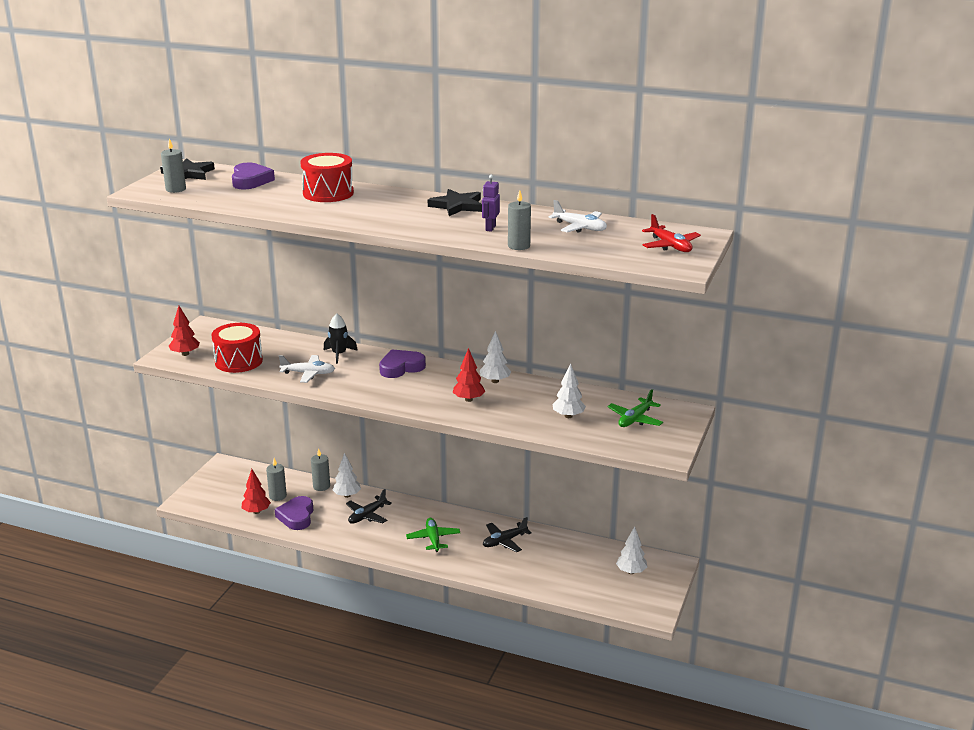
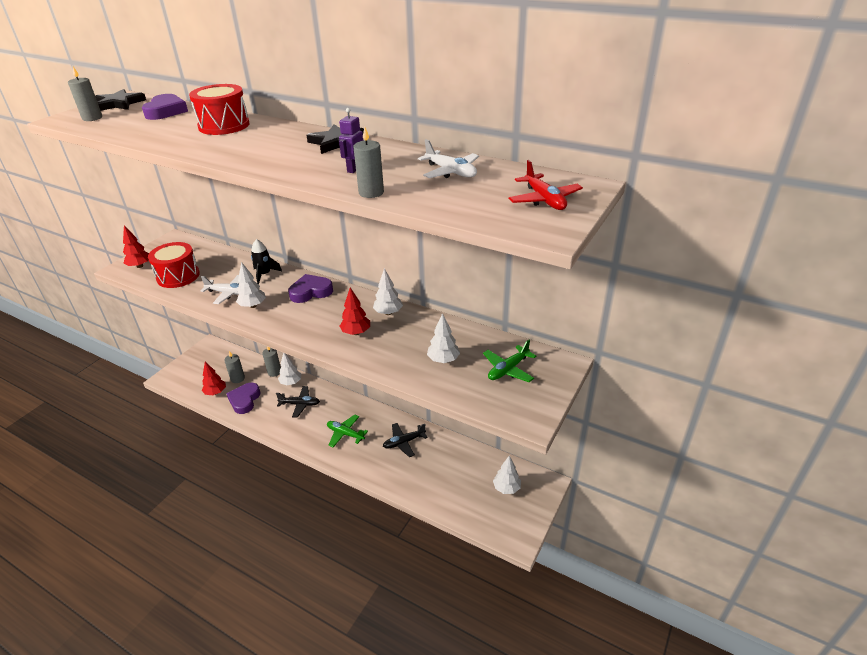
camera: 10 degrees right, 10 degrees up
(343, 383) = (253, 306): none -> white tree
(367, 515) = (300, 404): black plane -> black plane turned 135 degrees counterclockwise
(433, 539) = (345, 434): green plane -> green plane turned 60 degrees counterclockwise

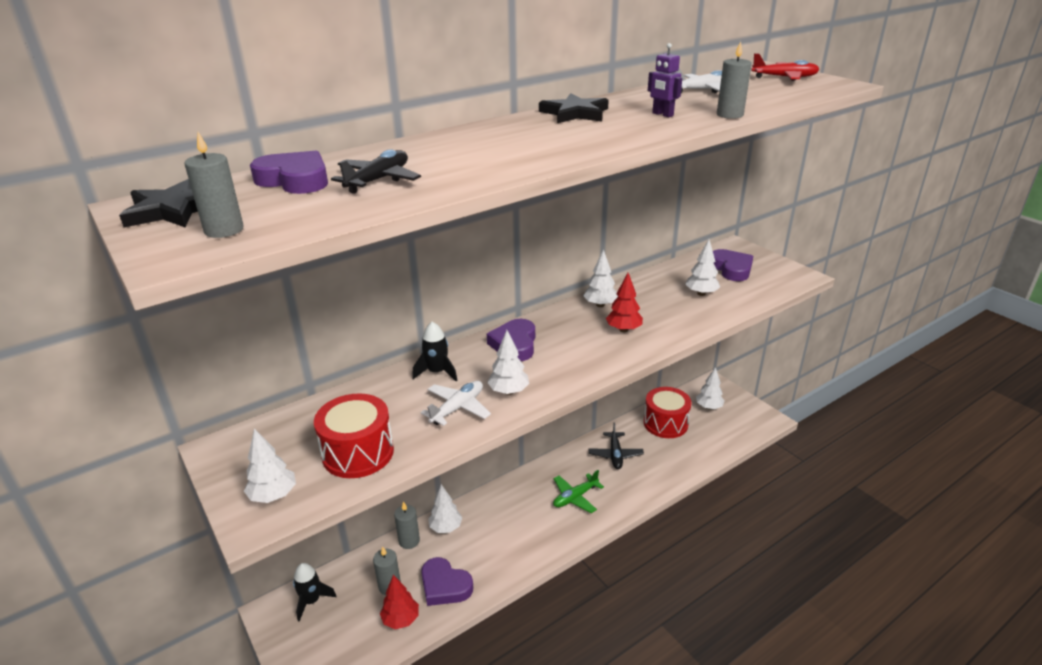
camera: 65 degrees left, 5 degrees down
(140, 266) = (273, 496): red tree -> white tree
(219, 355) = (312, 601): none -> black rocket
(224, 125) = (430, 152): red drum -> red drum (665, 423)
(300, 404) = (495, 527): black plane -> black plane (378, 180)
(508, 369) = (731, 269): green plane -> purple heart

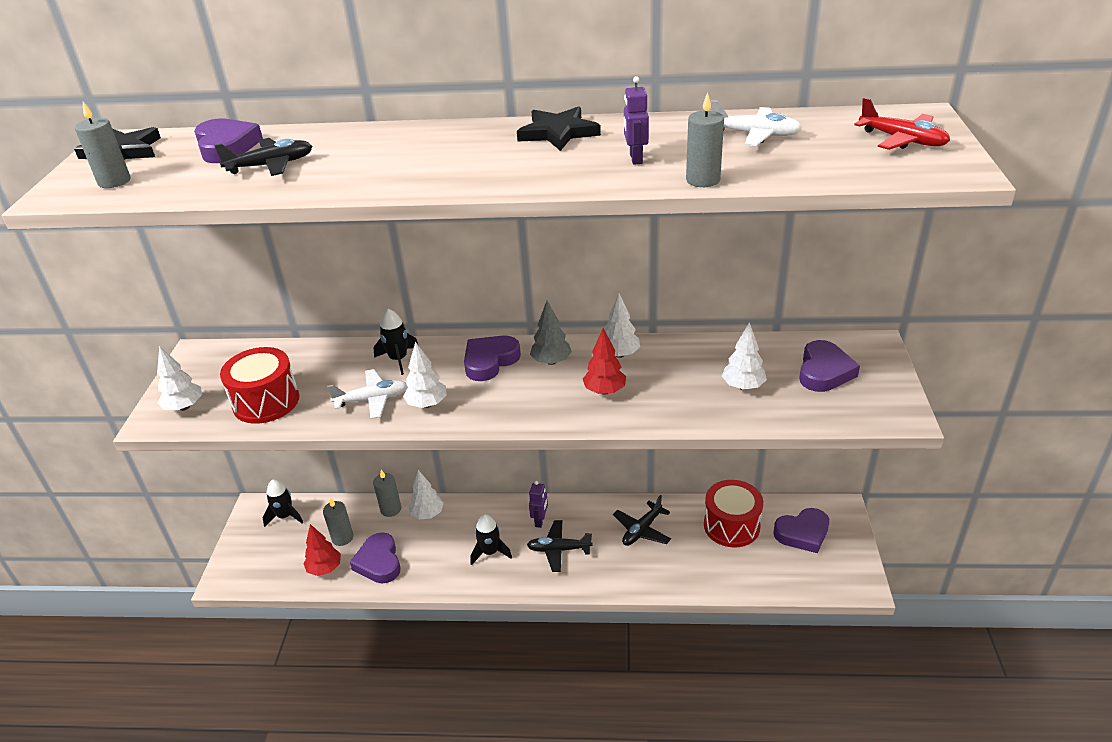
camera: 40 degrees right, 5 degrees up
(527, 527) = (490, 552): none -> black rocket
(540, 485) = (540, 521): none -> purple robot
(560, 327) = (551, 361): none -> grey tree
(575, 497) = (559, 550): green plane -> black plane
(708, 407) = (802, 533): white tree -> purple heart

